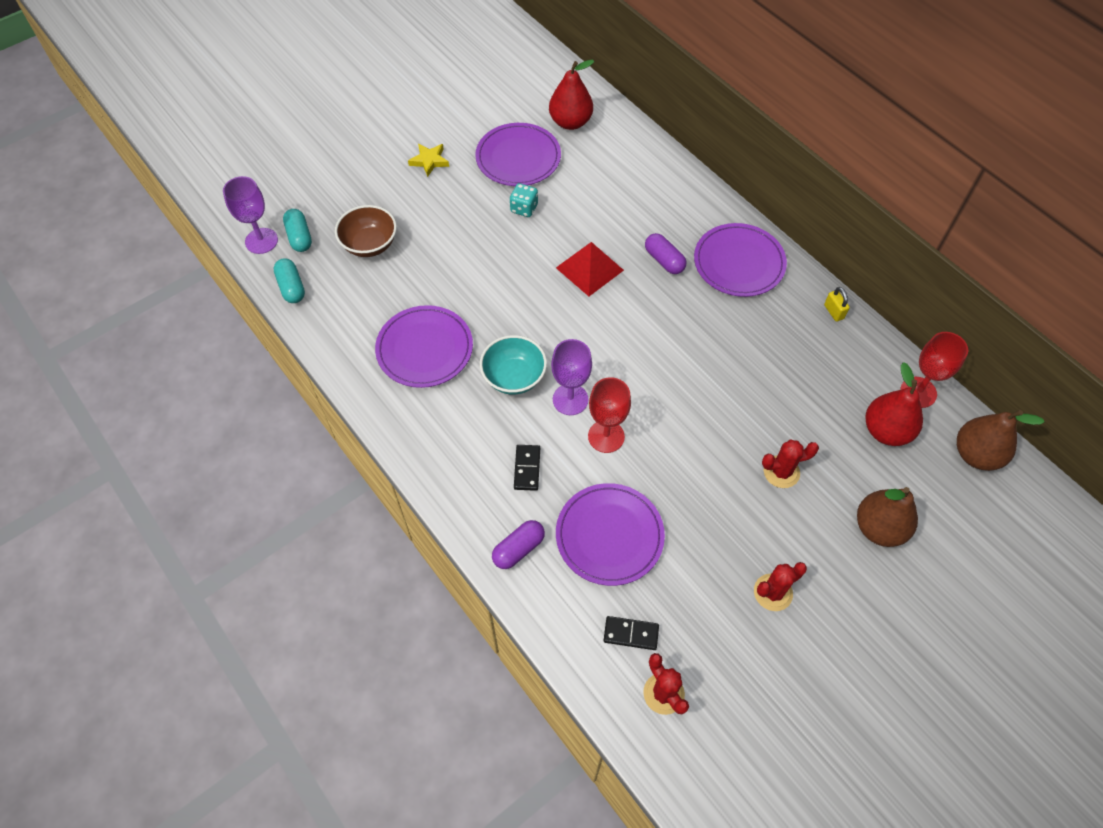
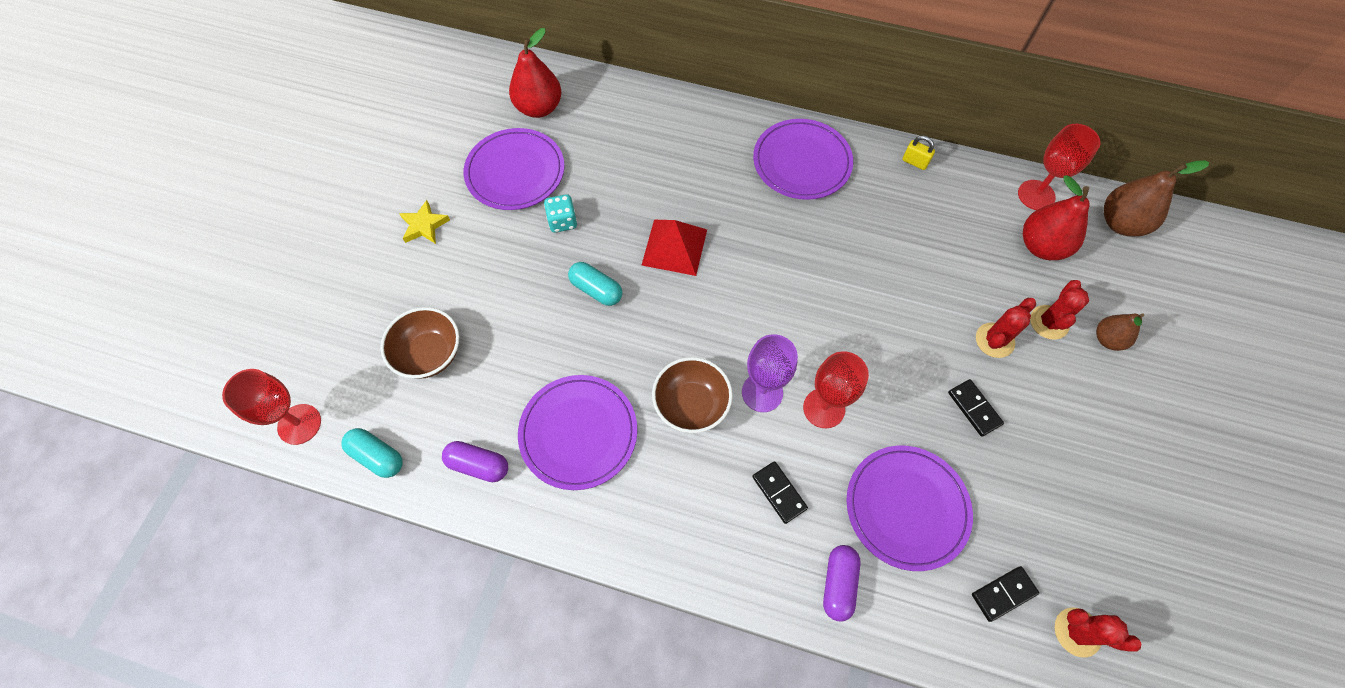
camera: 35 degrees left, 5 degrees up
(261, 241) = (299, 424): purple goblet -> red goblet
(299, 237) = (342, 393): turquoise capsule -> turquoise capsule (596, 290)
(514, 377) = (691, 404): turquoise bowl -> brown bowl
(664, 260) = (735, 198): purple capsule -> purple capsule (478, 465)
(720, 506) = (974, 408): none -> black domino
(773, 592) = (1080, 461): red cactus -> red cactus (1049, 322)
(879, 528) = (1107, 339): brown pear -> brown pear, size x0.61

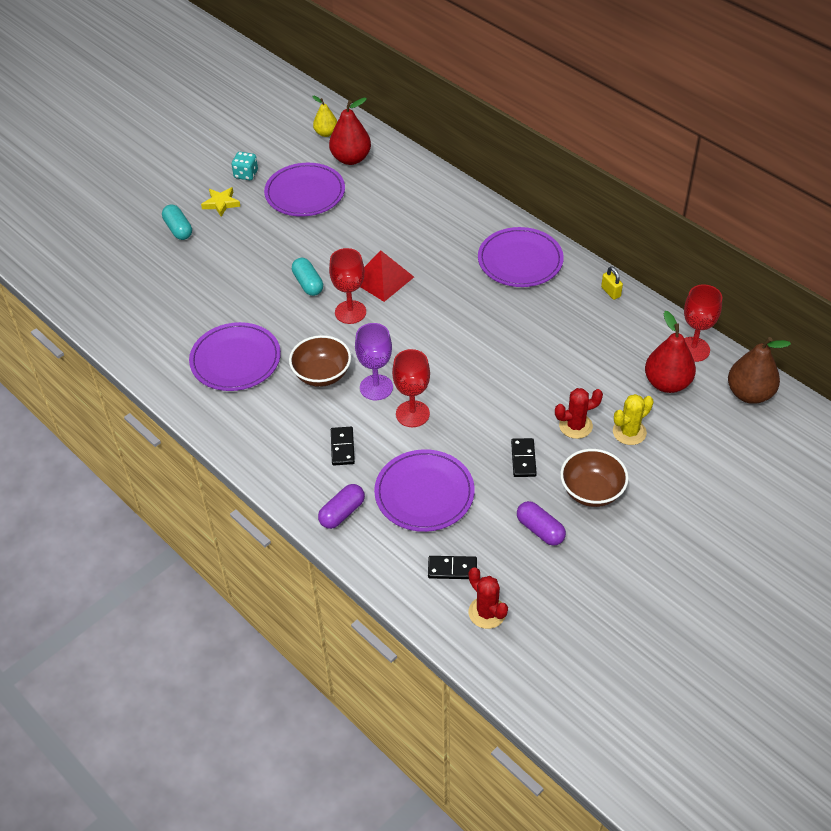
camera: 30 degrees right, 15 degrees down
(299, 424) = (69, 285): red goblet -> red goblet (350, 312)
(377, 456) = (103, 321): turquoise capsule -> turquoise capsule (178, 229)
(429, 354) = (173, 278): brown bowl -> brown bowl (591, 491)
(478, 465) = (160, 351): purple capsule -> purple capsule (540, 530)
(490, 86) = (326, 133): none -> yellow pear
(562, 221) = (315, 235): turquoise dice -> turquoise dice (246, 174)
(1049, 322) = (629, 432): red cactus -> yellow cactus
(1107, 339) = (667, 461): brown pear -> none

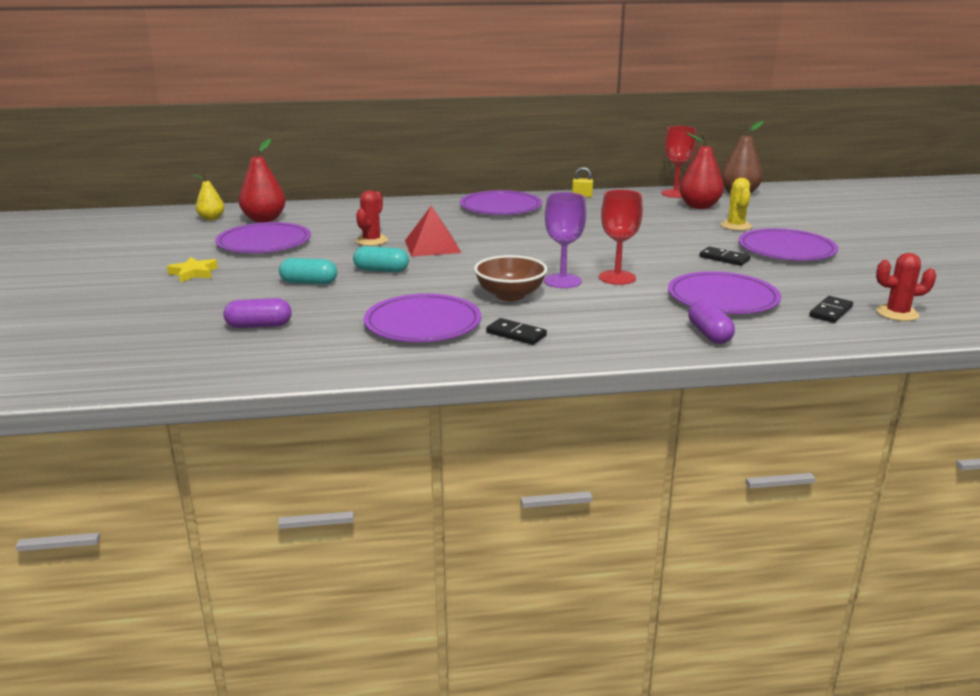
camera: 55 degrees left, 25 degrees down
(178, 229) = (181, 298): turquoise capsule -> turquoise capsule (309, 282)
(246, 174) = (182, 255): turquoise dice -> none
(342, 447) = (620, 312): black domino -> black domino (516, 334)
(350, 312) = (450, 266): red goblet -> none
(540, 530) = (813, 273): purple capsule -> purple capsule (259, 326)
(575, 426) = (708, 236): red cactus -> red cactus (371, 241)
(591, 491) = (786, 249): brown bowl -> purple plate

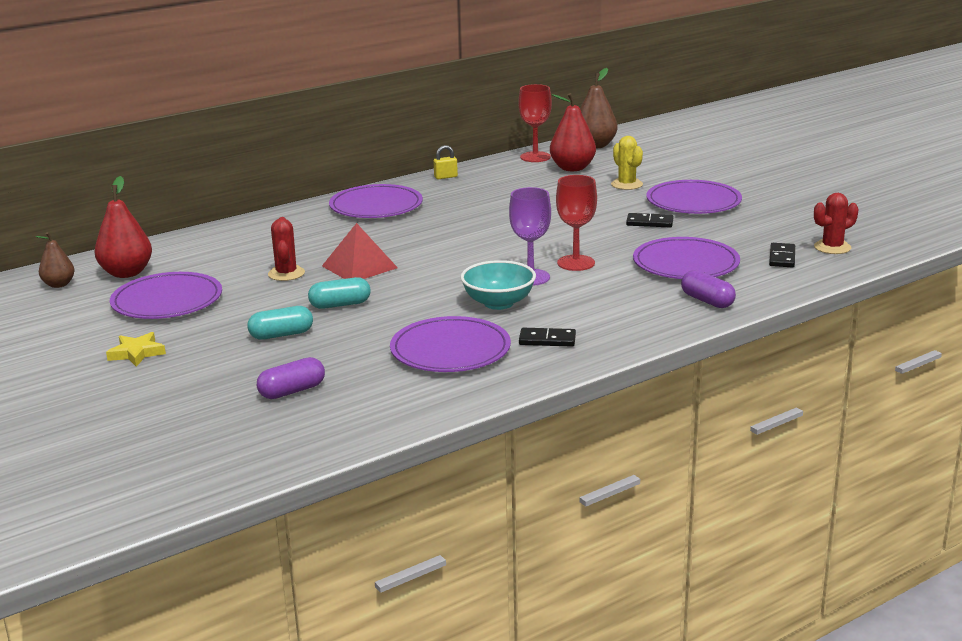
camera: 25 degrees left, 0 degrees up
(211, 218) = (59, 284): yellow pear -> brown pear
(510, 295) = (498, 303): brown bowl -> turquoise bowl

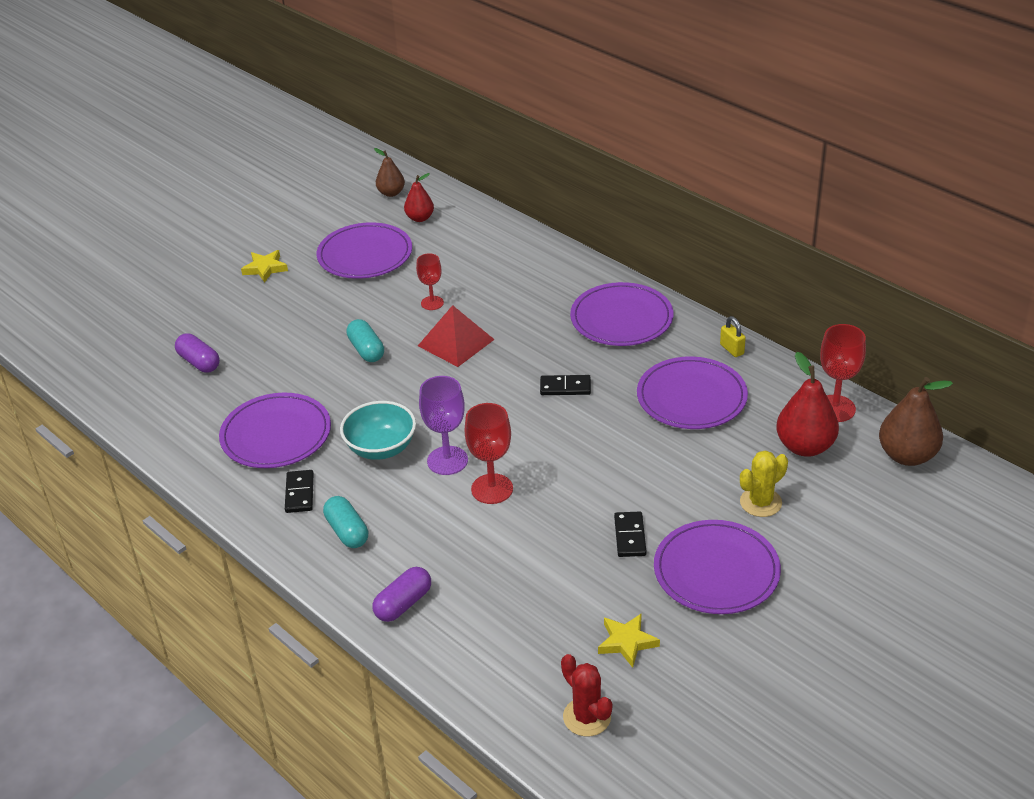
camera: 80 degrees right, 15 degrees up
(127, 273) = (420, 218): red pear -> red pear, size x0.61
(281, 335) = (302, 332): turquoise capsule -> turquoise capsule (347, 531)
(286, 274) = (432, 303): red cactus -> red goblet
(686, 263) = (506, 578): purple plate -> purple plate (691, 397)
(760, 231) = (627, 642): none -> yellow star
(782, 257) = (542, 666): black domino -> black domino (565, 387)

